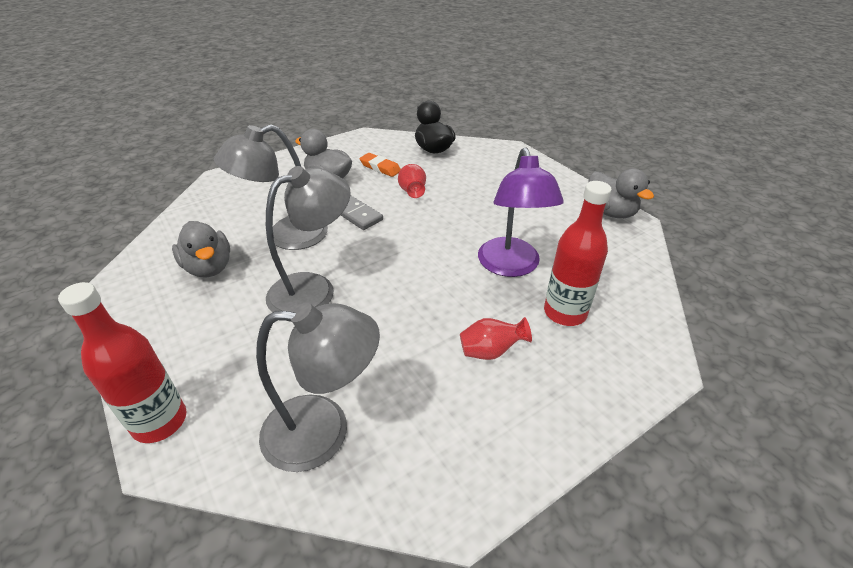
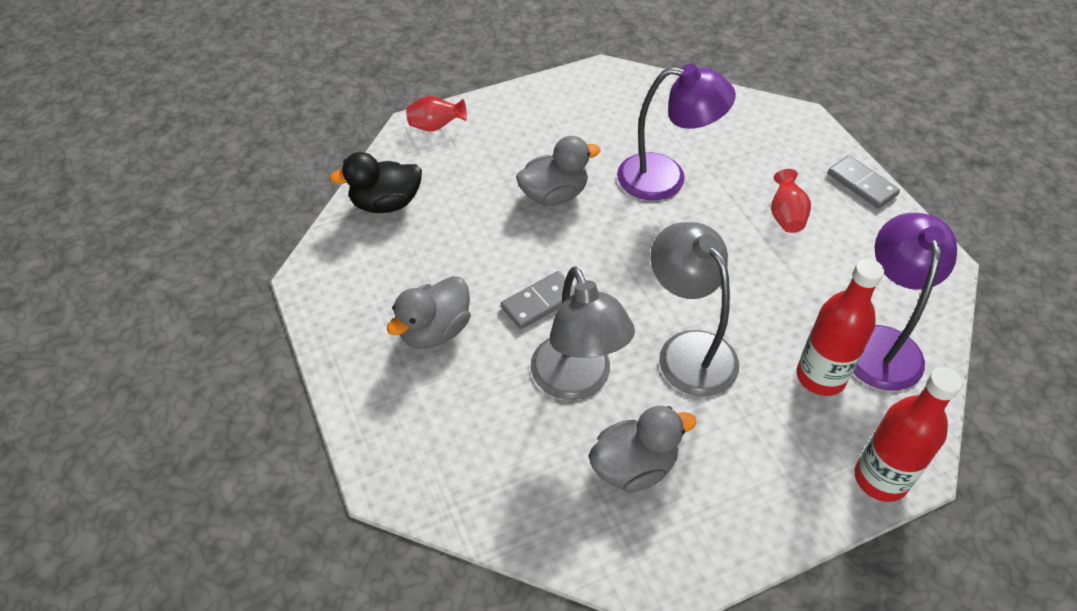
camera: 80 degrees left, 10 degrees up
(324, 431) = (881, 343): grey lamp -> purple lamp
(380, 168) = (421, 268): orange eraser -> none
(412, 192) = (498, 240): red vase -> red vase (436, 127)
(565, 312) = (737, 156): red bottle -> red bottle (820, 377)
(571, 424) = (861, 184): none -> grey domino
(610, 212) = (582, 82): grey duck -> grey duck (554, 195)

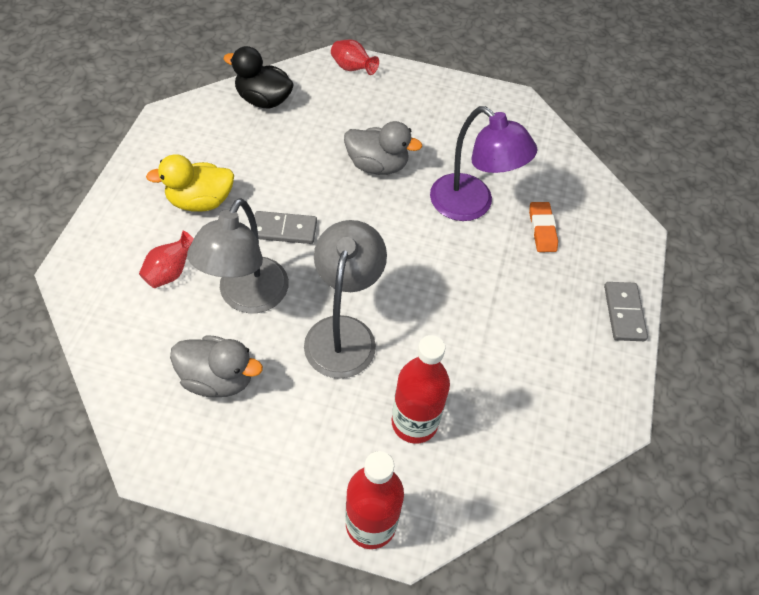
camera: 35 degrees right, 5 degrees up
(435, 331) = (200, 201): grey duck -> yellow duck
(738, 161) = (542, 229): none -> orange eraser
(786, 216) = (530, 294): red vase -> red vase (171, 272)
(881, 343) = (490, 436): purple lamp -> none

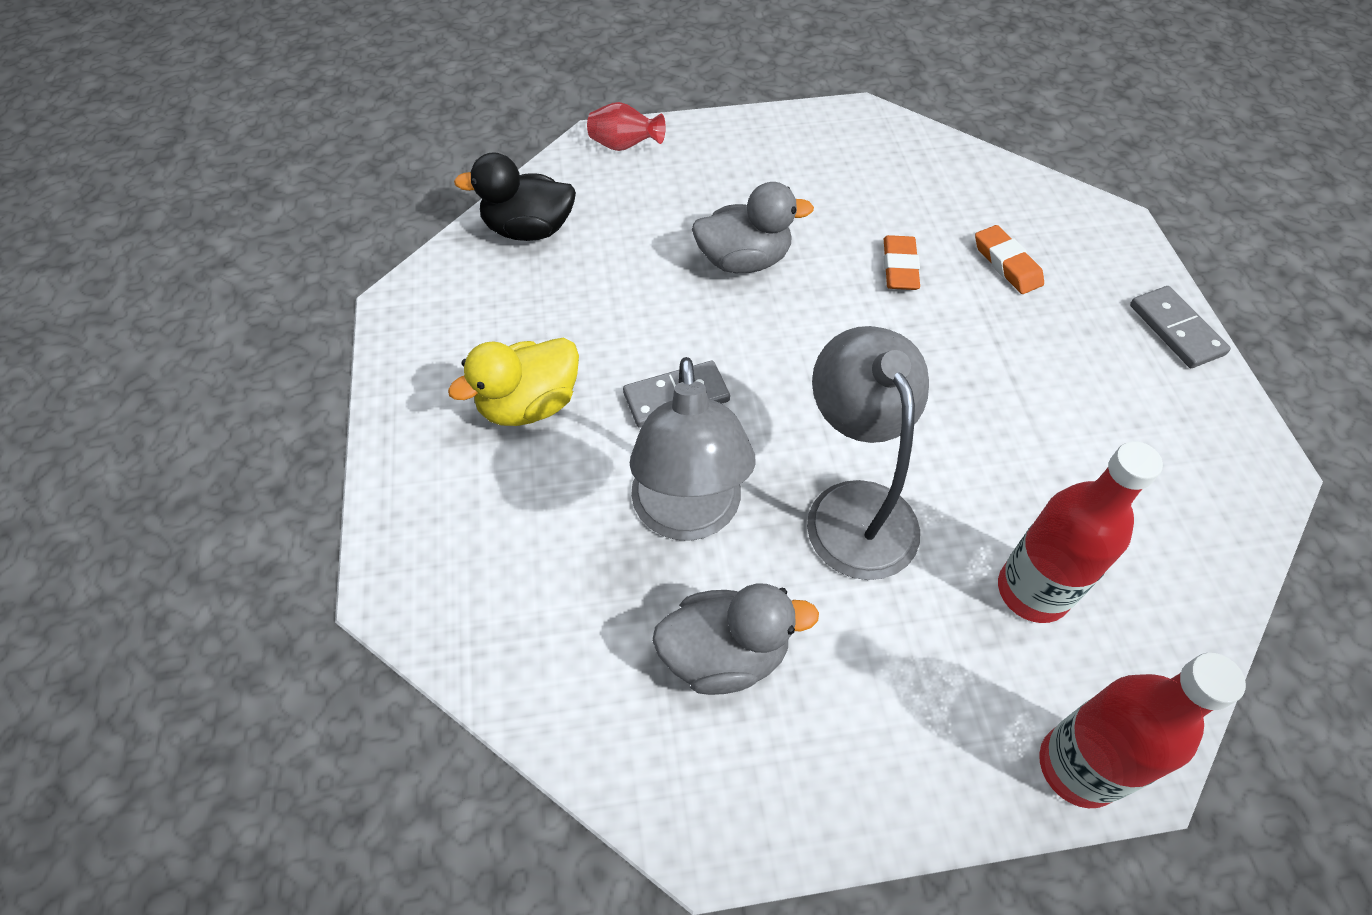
camera: 20 degrees left, 0 degrees up
(171, 272) = (551, 526): red vase -> none
(471, 205) = (900, 267): purple lamp -> orange eraser

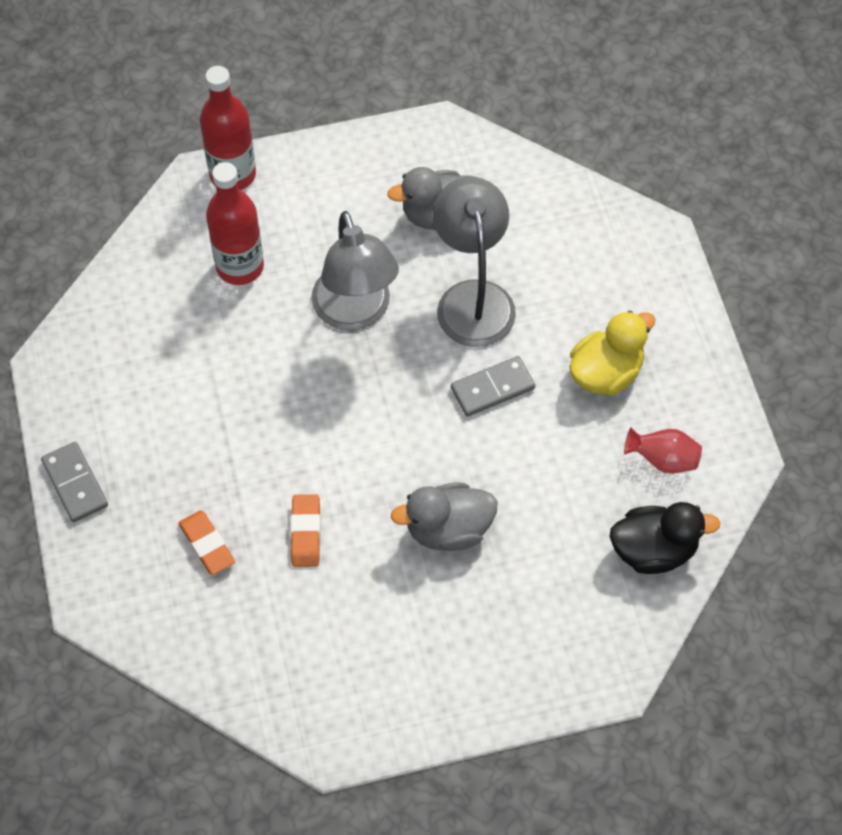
camera: 175 degrees right, 5 degrees up
(624, 146) = (584, 673): red vase -> red vase (663, 460)

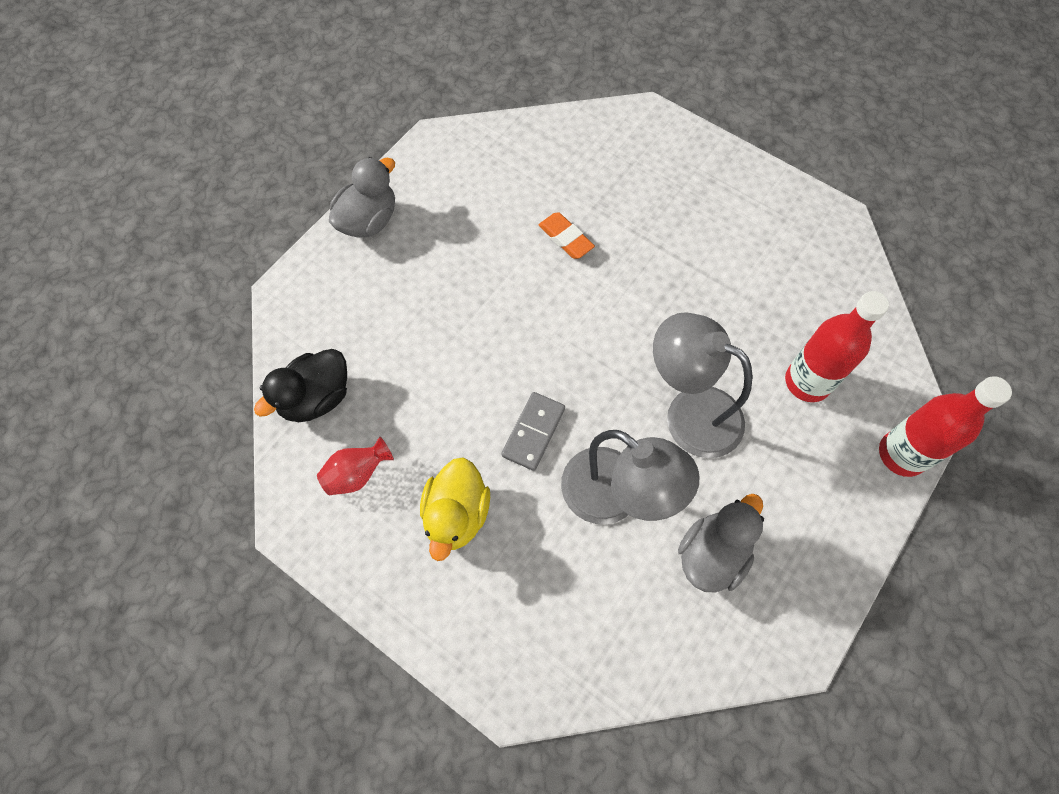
camera: 140 degrees right, 5 degrees up
(75, 483) = (735, 165): grey domino -> none
(207, 544) = (618, 189): orange eraser -> none
(448, 529) = (475, 307): grey duck -> grey duck (368, 221)

